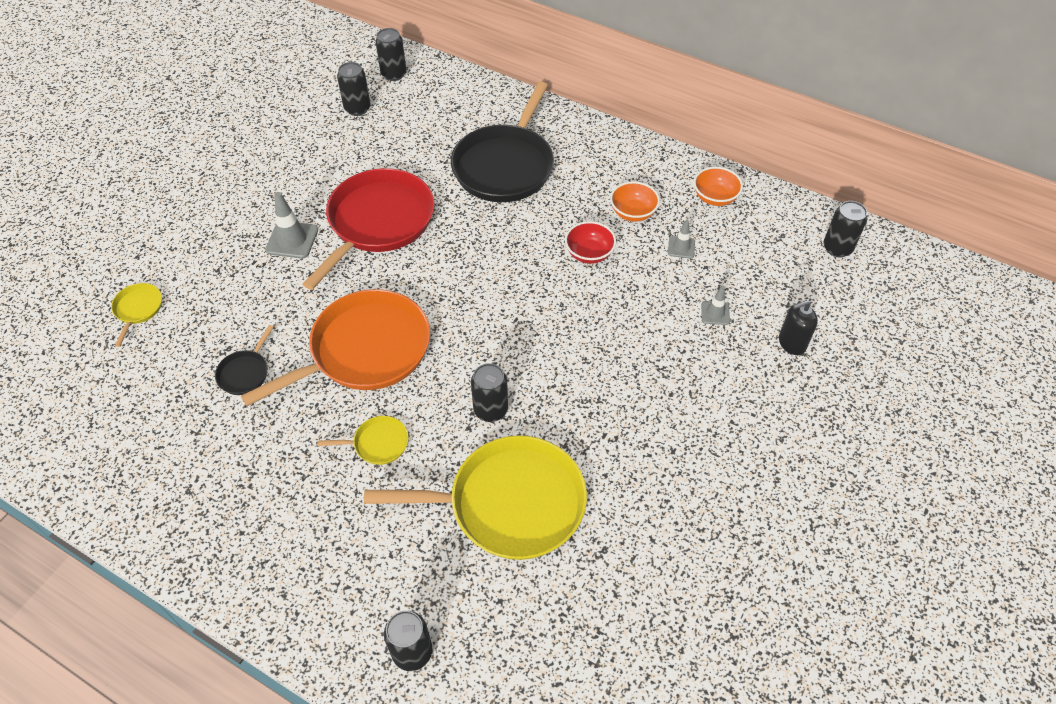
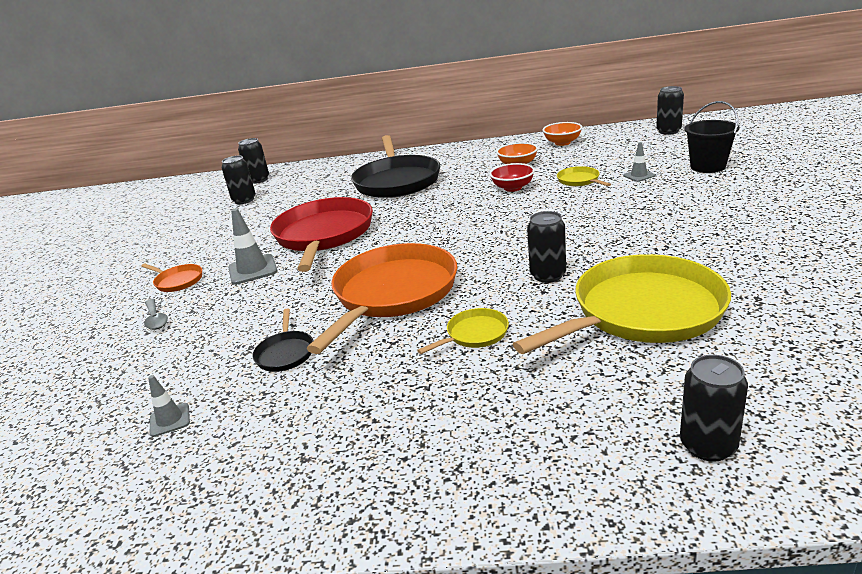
camera: 25 degrees left, 25 degrees down
(138, 309) = (120, 365): yellow pan -> yellow pan (579, 180)
(188, 264) = (156, 319): none -> grey spoon
(231, 217) = (178, 281): none -> orange pan
(681, 247) = (572, 164): grey traffic cone -> grey traffic cone (170, 420)
(791, 343) = (707, 167): black soap dispenser -> black bucket

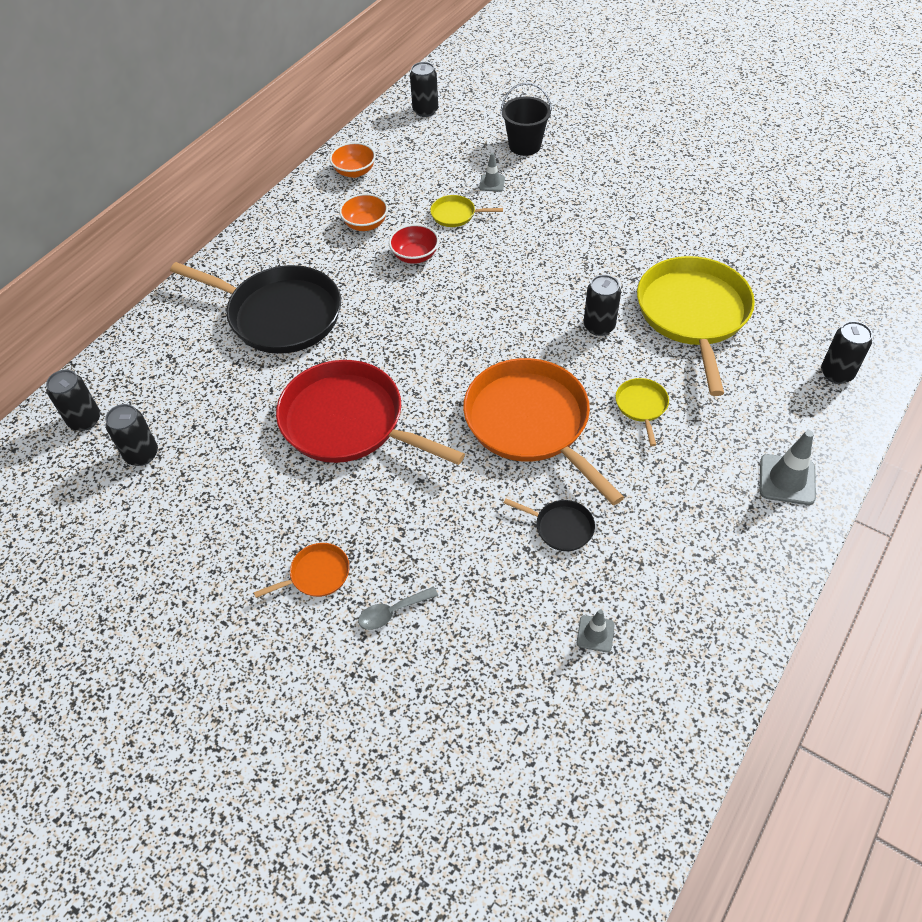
camera: 60 degrees left, 25 degrees up
(156, 319) = (392, 612): grey spoon -> grey spoon turned 150 degrees clockwise
(253, 270) = (365, 503): grey traffic cone -> grey traffic cone (787, 480)

